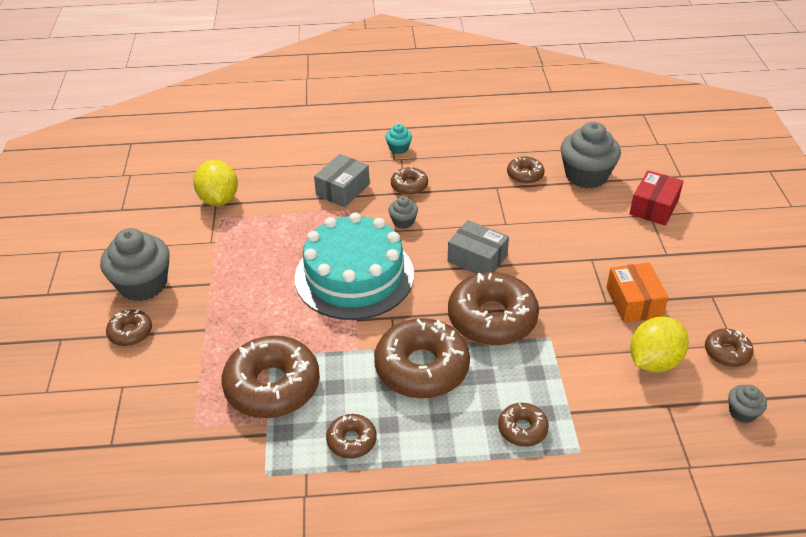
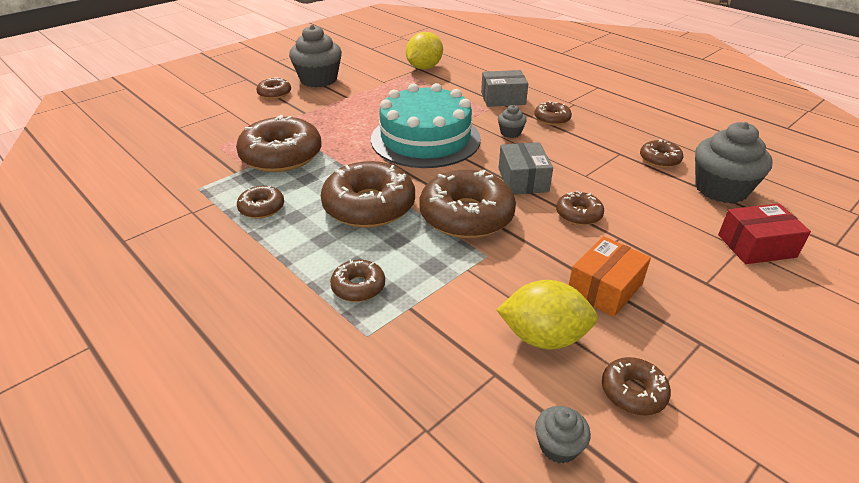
camera: 50 degrees right, 5 degrees down
(399, 148) = (583, 98): turquoise cupcake -> none
(548, 260) = (578, 214): none -> brown donut

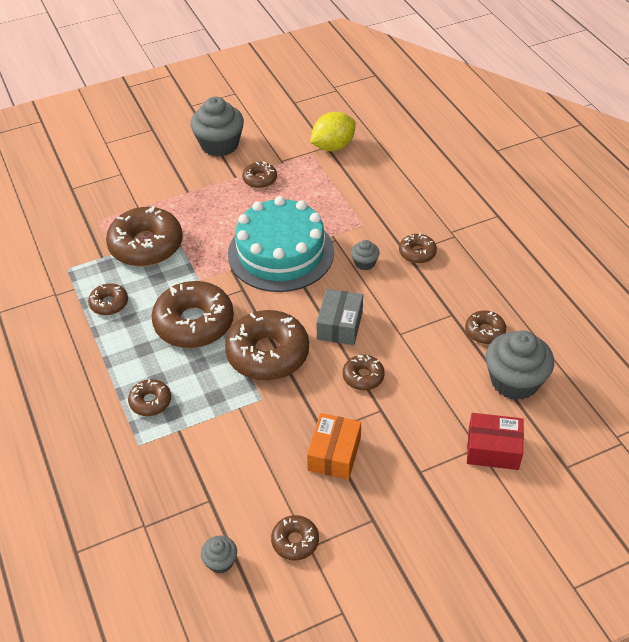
camera: 20 degrees right, 10 degrees up
(274, 93) = (170, 158): brown donut -> brown donut (260, 179)
(503, 98) = (386, 212): grey box -> none
(543, 337) = (260, 482): yellow lemon -> none
(605, 288) = (334, 454): orange box -> orange box turned 45 degrees counterclockwise

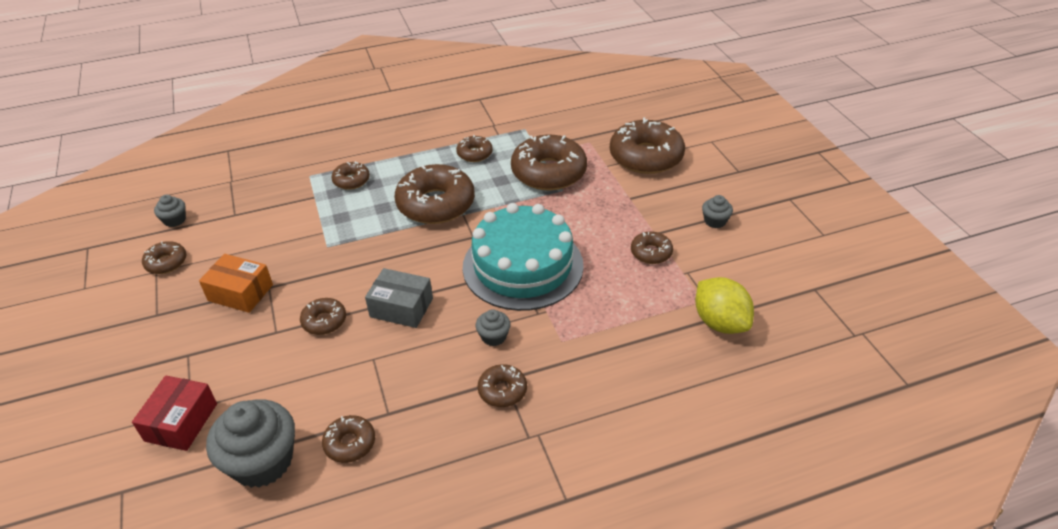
camera: 95 degrees right, 5 degrees down
(219, 145) = (715, 221): grey cupcake -> grey cupcake, size x0.48
(268, 353) = (380, 252): brown donut -> brown donut (646, 156)

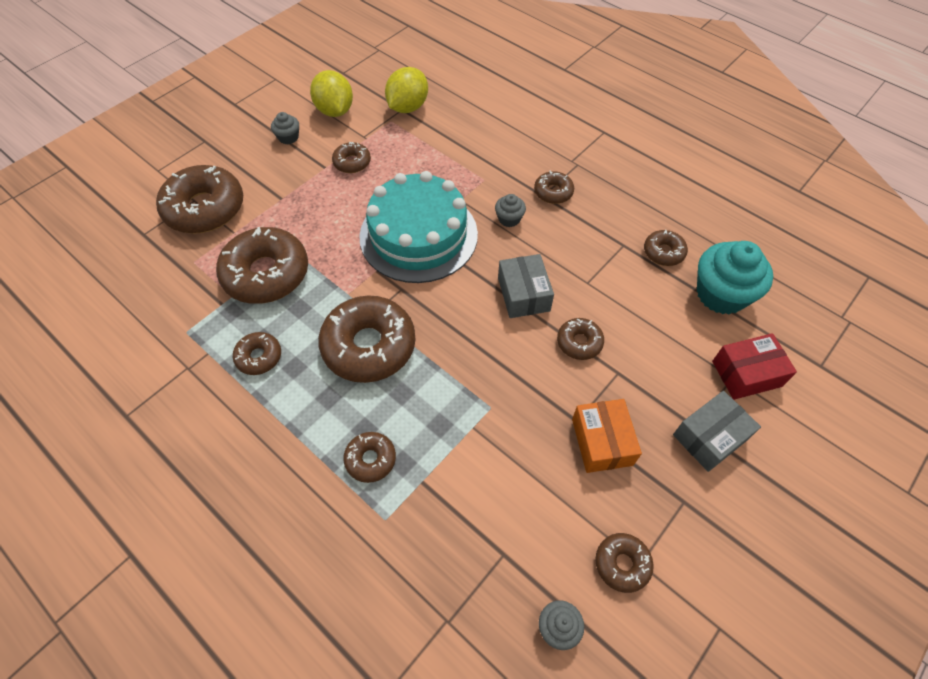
camera: 120 degrees left, 15 degrees up
(171, 358) = (710, 437): none -> grey box
(262, 461) = (721, 294): grey cupcake -> turquoise cupcake
(743, 263) = (335, 111): none -> yellow lemon

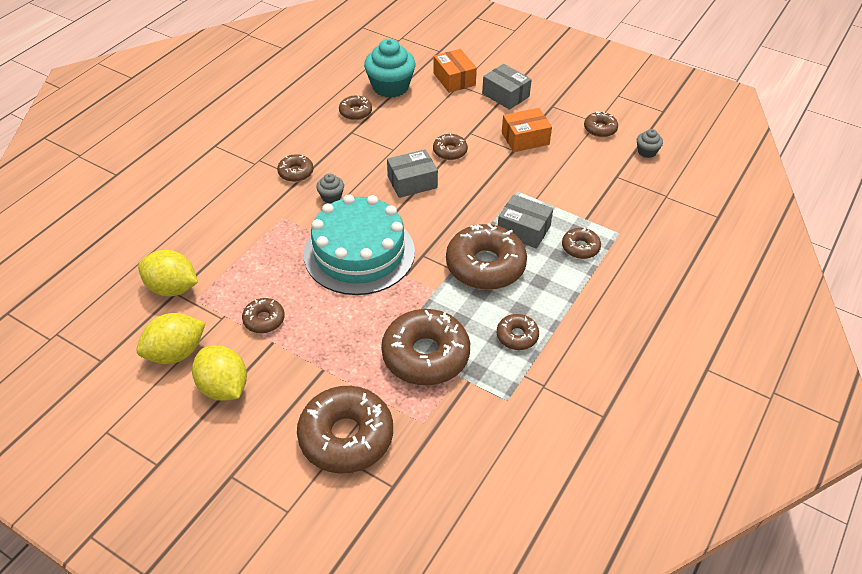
camera: 100 degrees left, 10 degrees down
(288, 137) = (224, 387): grey cupcake -> yellow lemon
(417, 399) = (523, 230): none -> grey box
(746, 374) = (454, 79): red box -> orange box

